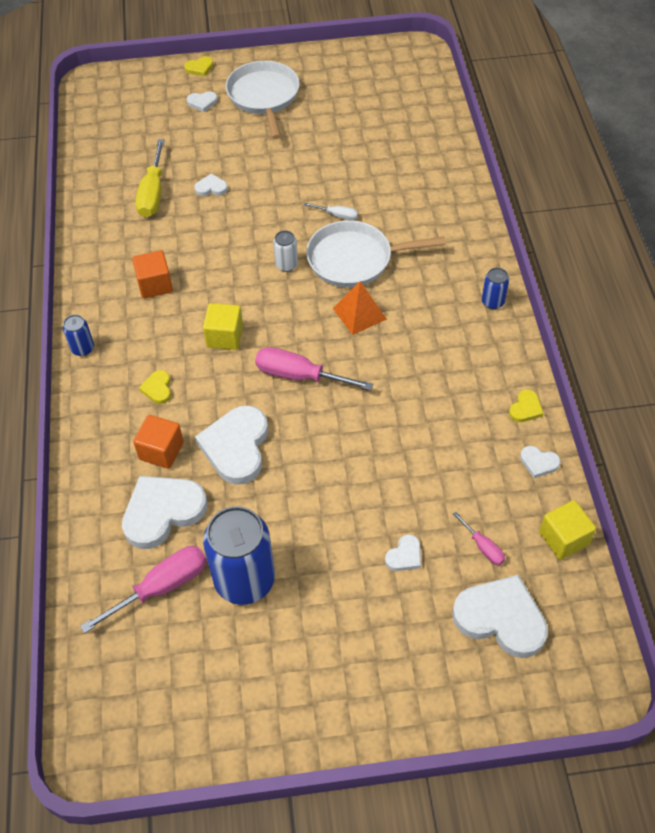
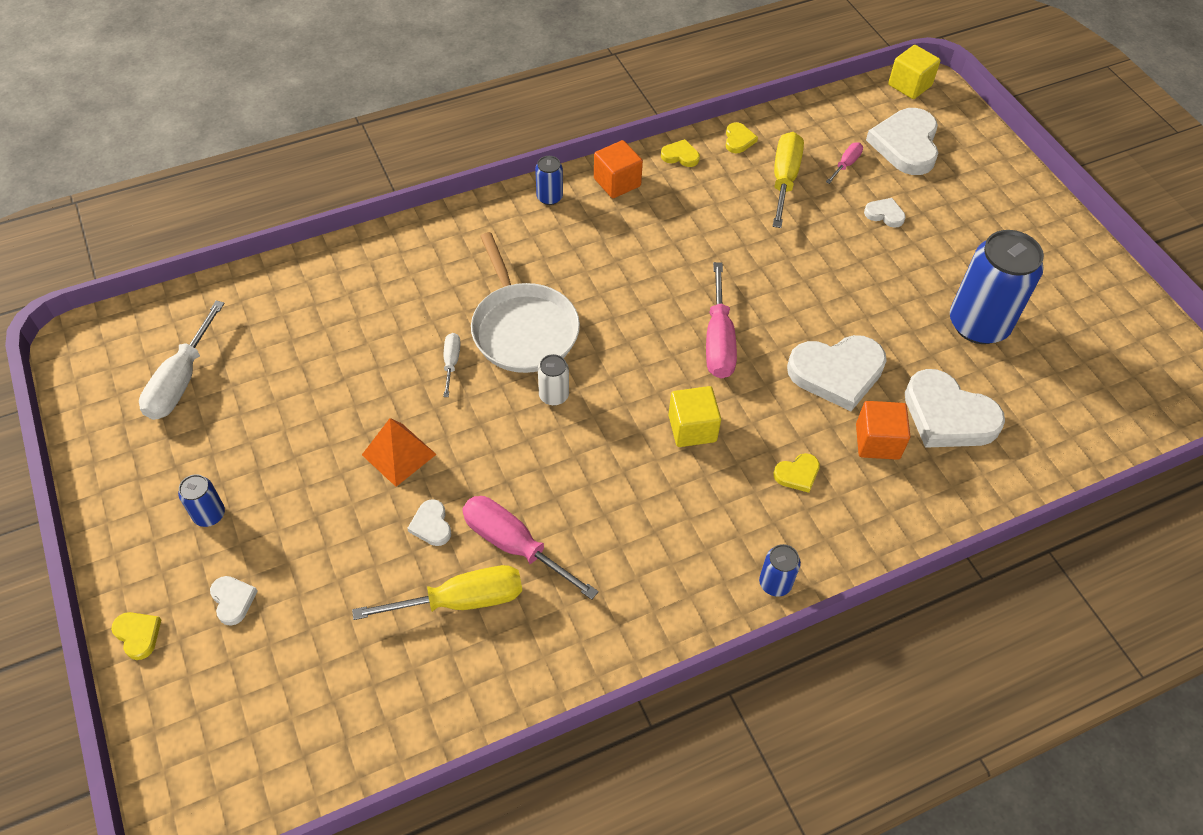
camera: 110 degrees left, 0 degrees up
(155, 285) = (637, 535): orange cube -> orange cube (617, 182)
(162, 587) = (1026, 389): pink screwdriver -> pink screwdriver (514, 545)
(264, 96) = (209, 515): white pan -> blue can
(359, 313) = (607, 306): orange pyramid -> orange pyramid (399, 454)
(370, 90) = (181, 381): none -> white screwdriver
(474, 484) = (784, 179): none -> yellow screwdriver
(538, 462) = (738, 140): white heart -> yellow heart
(563, 538) = (809, 116): yellow cube -> yellow cube (909, 85)

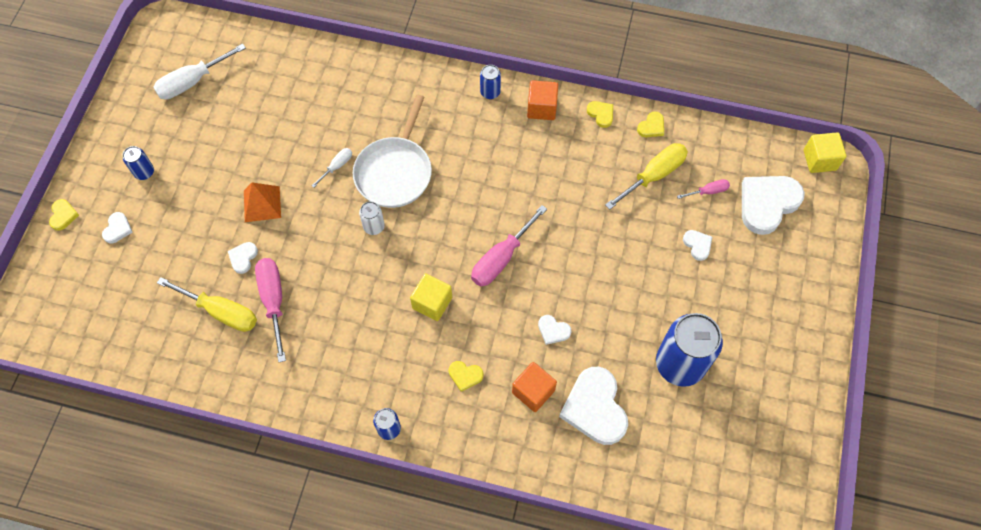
camera: 40 degrees right, 10 degrees up
(837, 373) = (553, 330): white heart -> white heart, size x0.46

